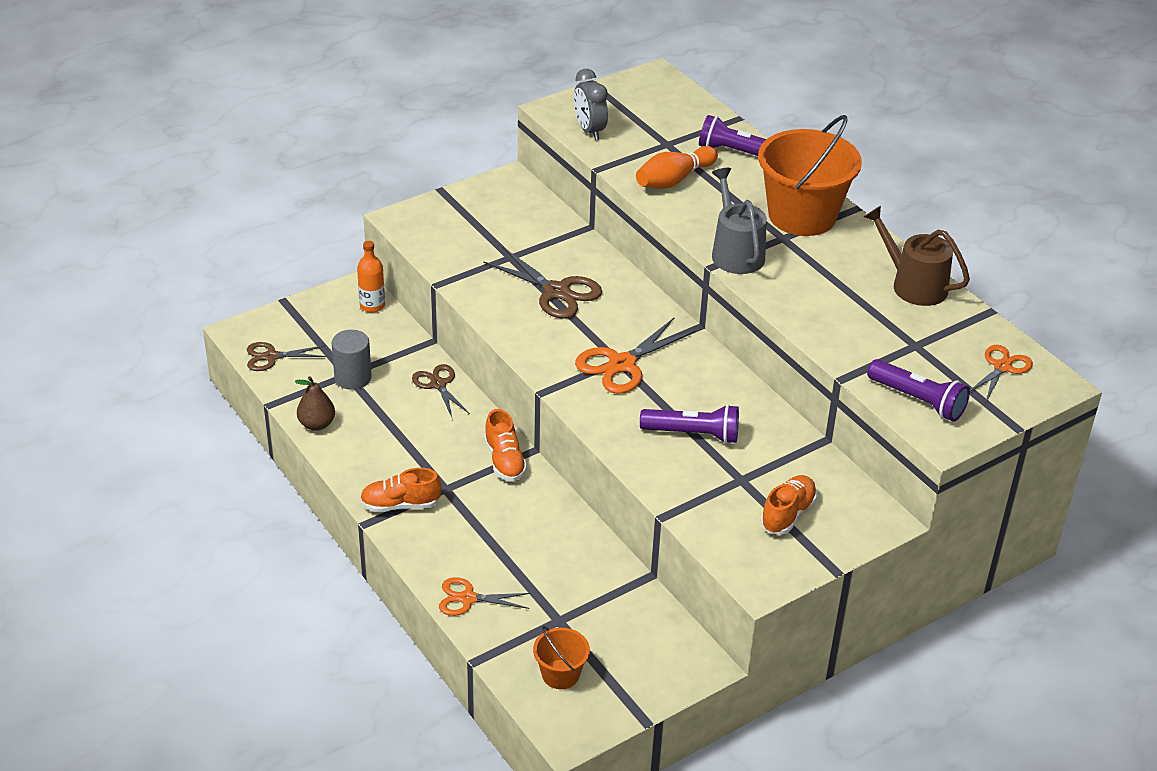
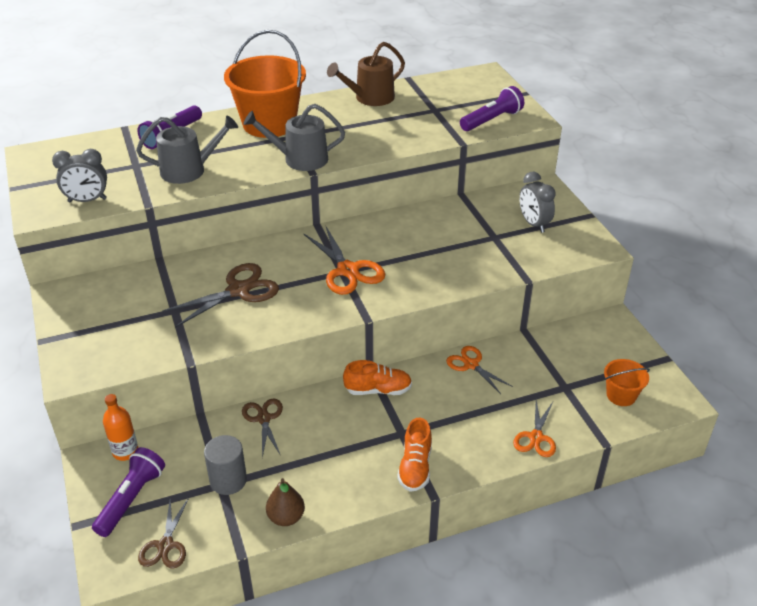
camera: 75 degrees left, 0 degrees up
(438, 384) = (264, 419): brown scissors -> brown scissors turned 90 degrees clockwise
(674, 180) = (188, 170): orange bowling pin -> grey watering can
(693, 434) = (440, 250): purple flashlight -> purple flashlight (131, 499)
(787, 514) = (533, 224): orange shoe -> grey clock
(1002, 367) = (466, 86): orange scissors -> orange scissors (471, 365)

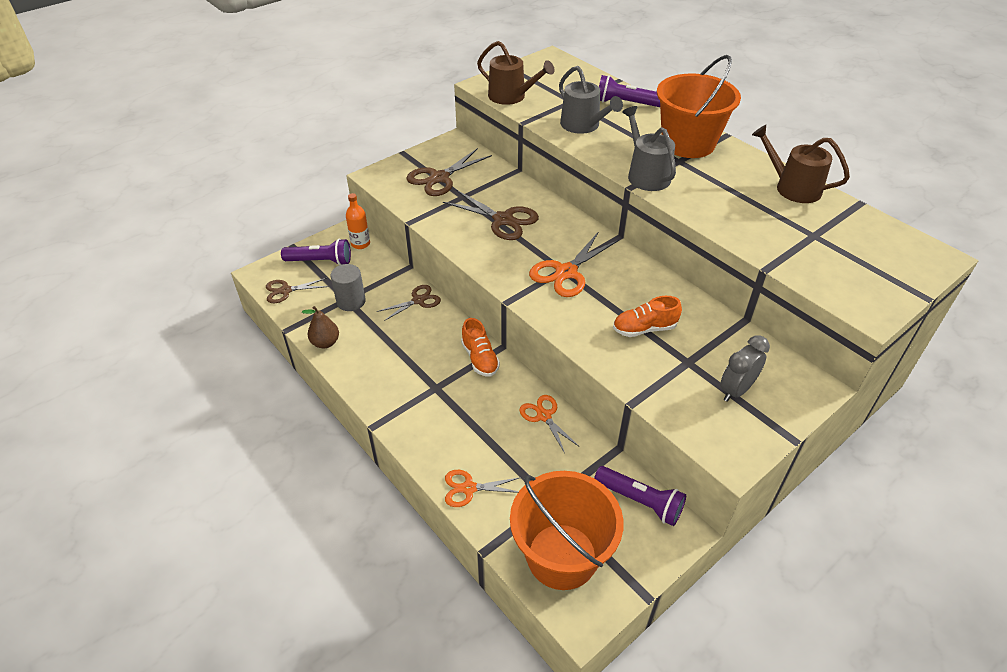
camera: 70 degrees right, 5 degrees up
(87, 200) = (511, 96): grey clock -> brown watering can
(124, 320) = (439, 178): none -> brown scissors
(415, 467) = (400, 406): orange shoe -> orange shoe (644, 329)
(471, 365) = (544, 416): orange scissors -> orange scissors turned 60 degrees counterclockwise
(492, 120) = (835, 282): purple flashlight -> purple flashlight (640, 501)
(621, 395) = (562, 556): orange bucket -> orange bucket, size x2.12

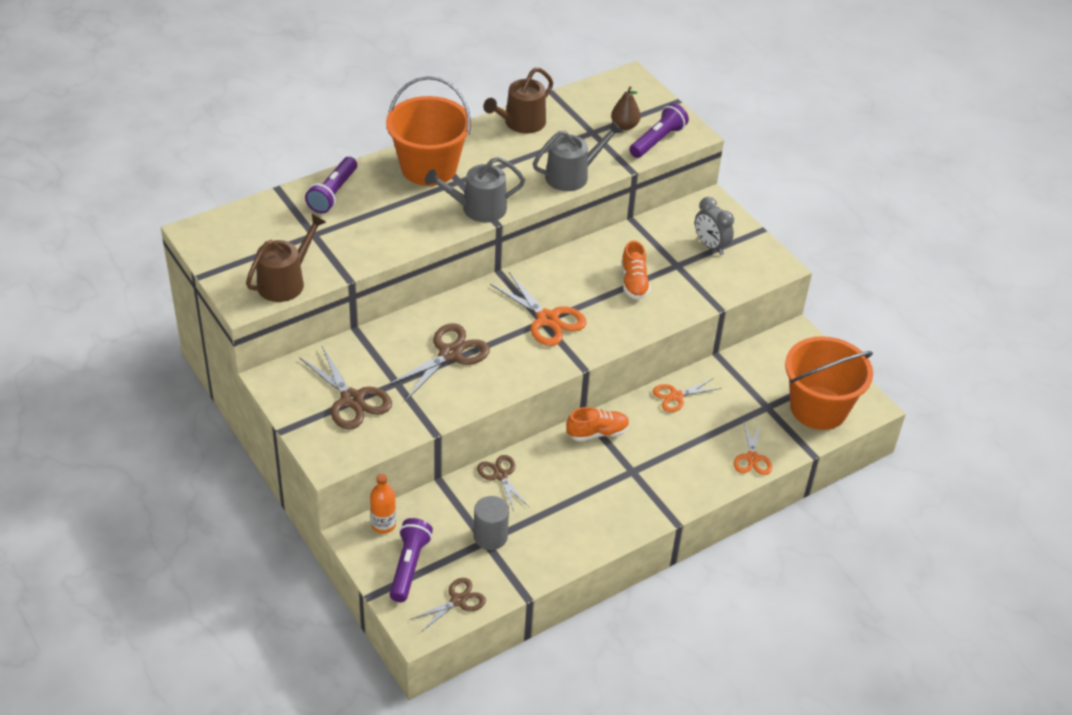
camera: 85 degrees left, 0 degrees up
(285, 290) = (458, 601): brown scissors -> brown scissors turned 120 degrees counterclockwise
(325, 343) = (554, 561): brown pear -> brown pear (624, 126)
(583, 125) = (371, 234): grey watering can -> grey watering can (572, 175)
(640, 501) = (770, 352): purple flashlight -> purple flashlight (657, 140)

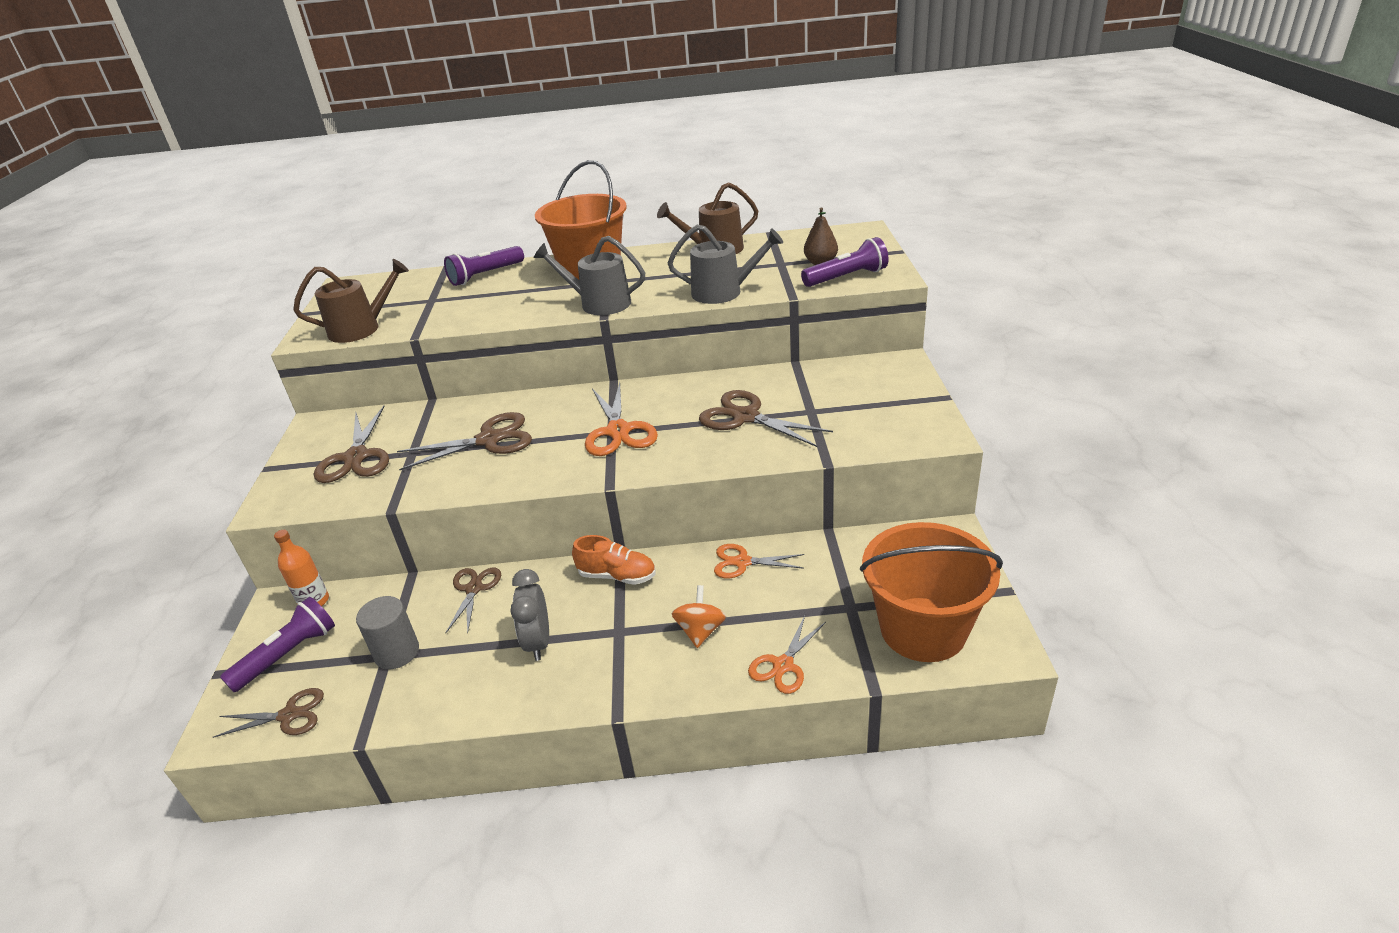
camera: 35 degrees right, 10 degrees down
(634, 282) = (745, 417): orange shoe -> brown scissors
(685, 453) = (700, 631): none -> orange spinning top
(710, 246) = (867, 401): grey clock -> grey clock (538, 642)

